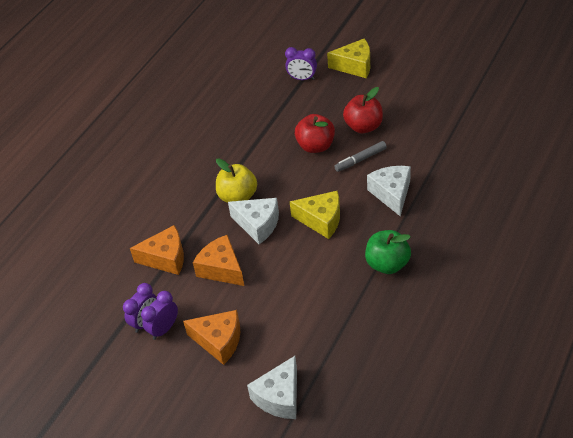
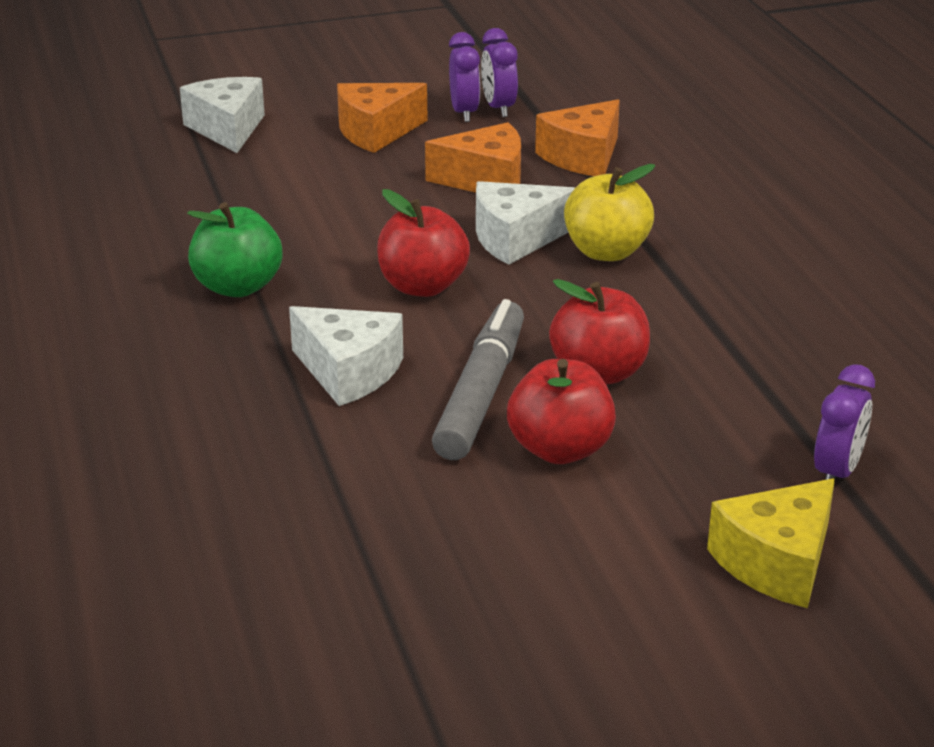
camera: 130 degrees right, 15 degrees down
(302, 78) = (837, 472): purple clock -> purple clock turned 150 degrees clockwise
(321, 220) = (422, 286): yellow cheese -> red apple
(360, 159) = (481, 393): grey marker -> grey marker, size x1.69

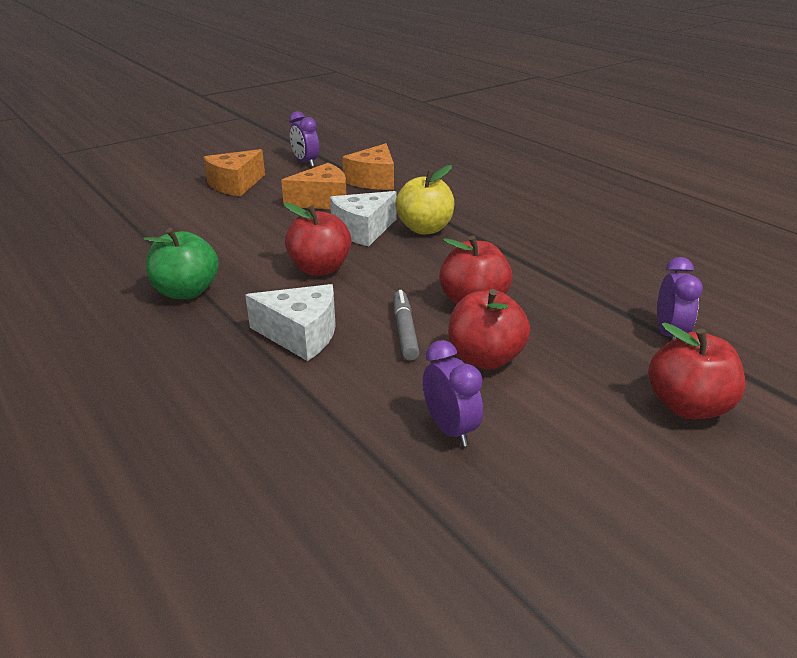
camera: 20 degrees left, 0 degrees up
(227, 129) = (132, 196): white cheese -> none
(464, 112) = (286, 167): purple clock -> purple clock (450, 429)
(481, 393) = (405, 331): grey marker -> grey marker, size x0.59
(776, 563) = (687, 406): yellow cheese -> red apple

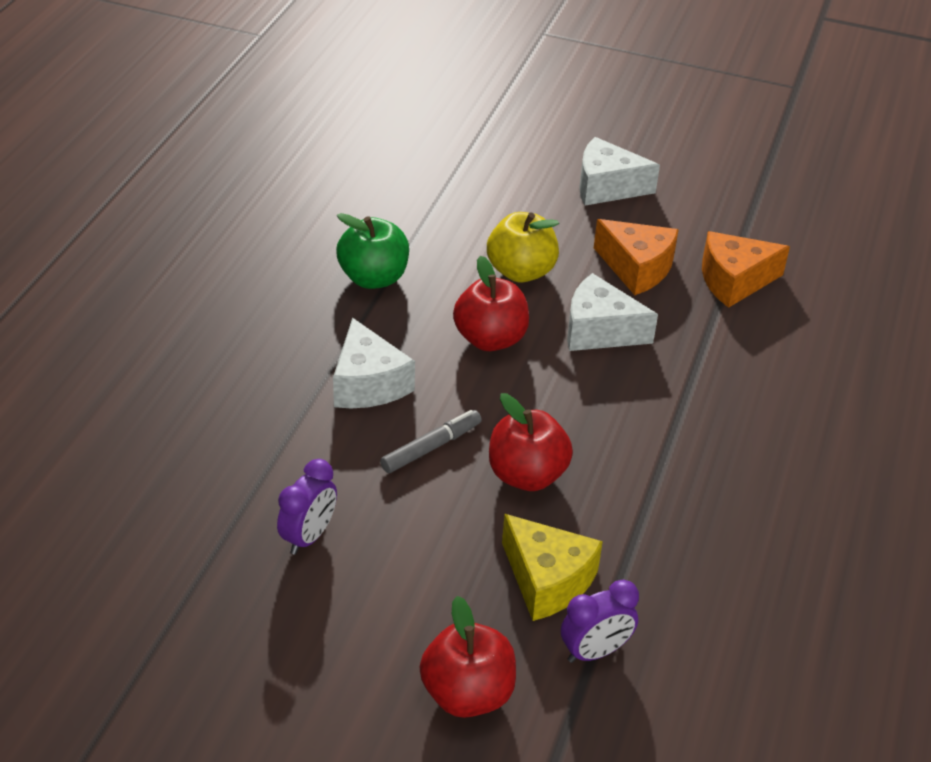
camera: 55 degrees right, 10 degrees up
(235, 185) = (606, 187): orange cheese -> white cheese
(305, 162) = (722, 205): purple clock -> none
(425, 229) = (651, 375): yellow apple -> yellow apple (521, 271)
(485, 358) = (431, 521): red apple -> none
(586, 329) = (547, 580): none -> yellow cheese

